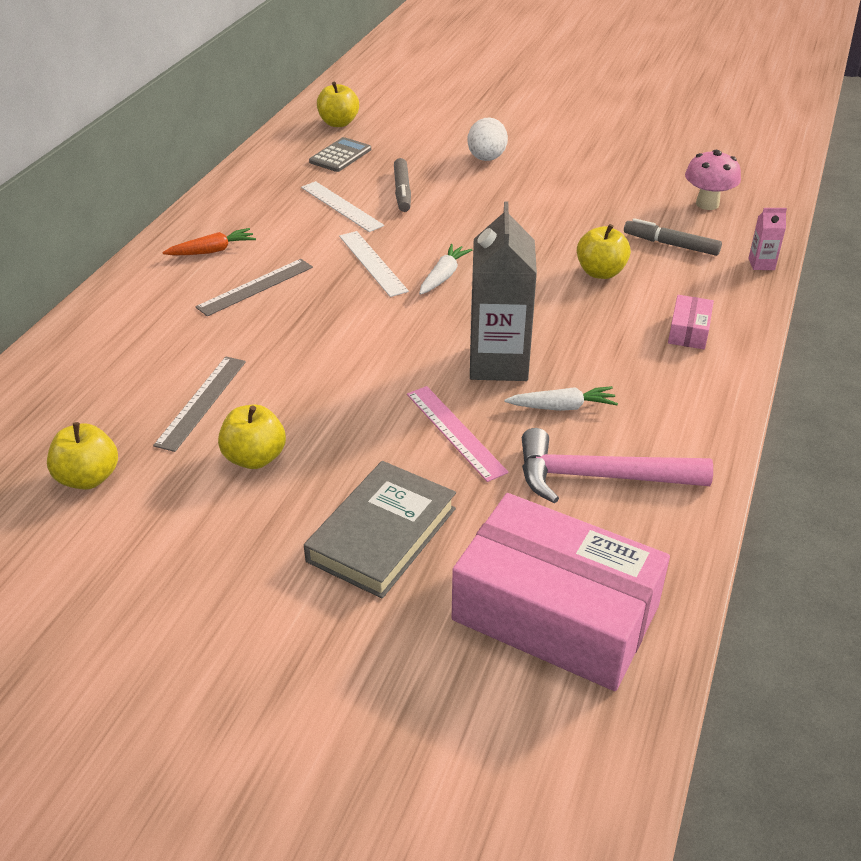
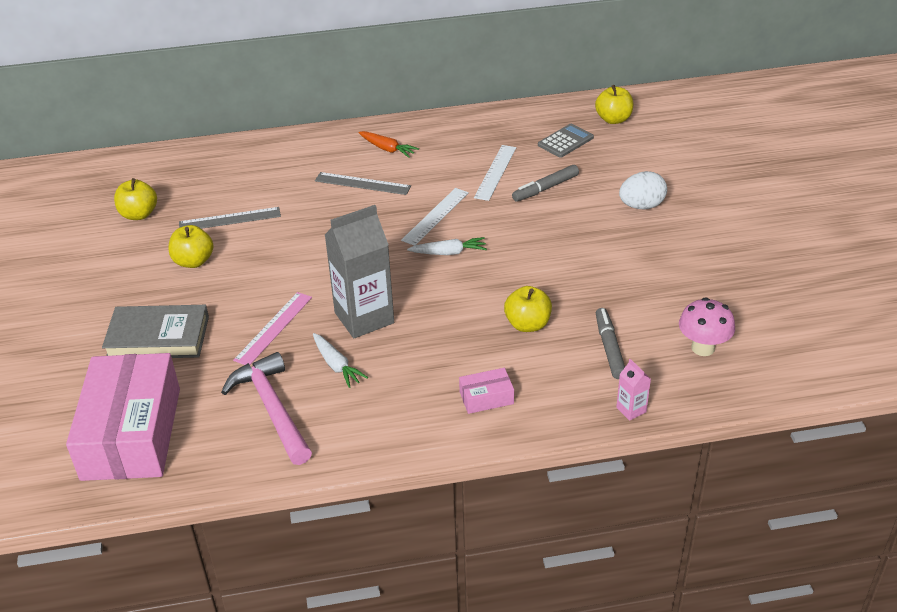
camera: 60 degrees right, 0 degrees up
(340, 156) = (565, 141): grey calculator -> grey calculator turned 45 degrees counterclockwise

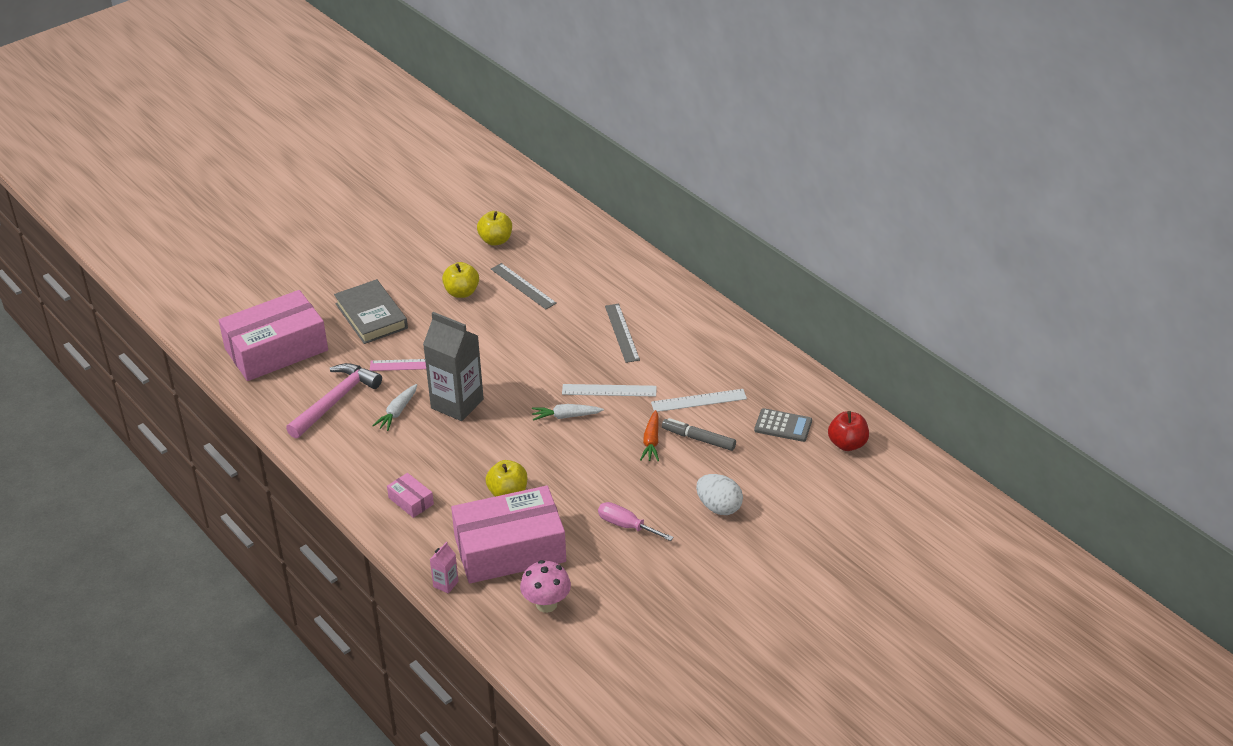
camera: 60 degrees right, 0 degrees up
(387, 149) = (682, 325): orange carrot -> orange carrot (651, 441)
(448, 253) = (566, 416): white carrot -> white carrot turned 120 degrees clockwise
(609, 348) = (510, 549): grey marker -> pink box
(613, 119) = (847, 444): yellow apple -> red apple
(628, 264) = (626, 526): none -> pink screwdriver

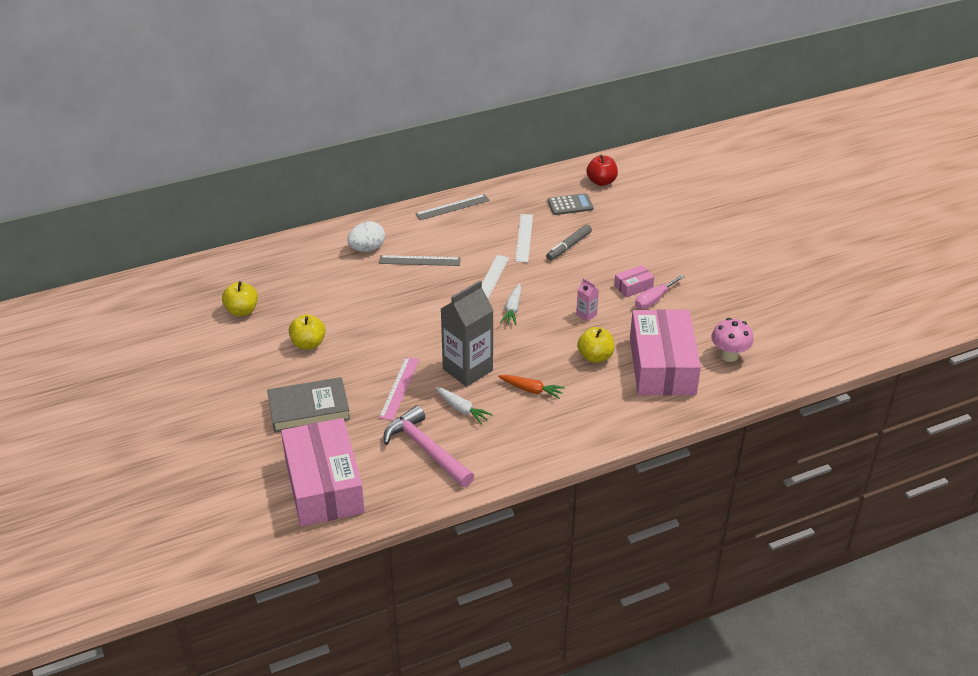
camera: 75 degrees left, 0 degrees up
(411, 501) = (585, 416): pink box -> pink box (633, 286)
(446, 584) = (693, 408): pink carton -> pink carton (586, 315)
(523, 286) = (322, 305): grey ruler -> grey ruler (452, 207)
(651, 441) = (562, 270): orange carrot -> orange carrot (531, 390)
(719, 507) = (648, 251): white egg -> white egg (367, 249)
(783, 426) = (570, 205): grey calculator -> grey calculator turned 45 degrees clockwise

